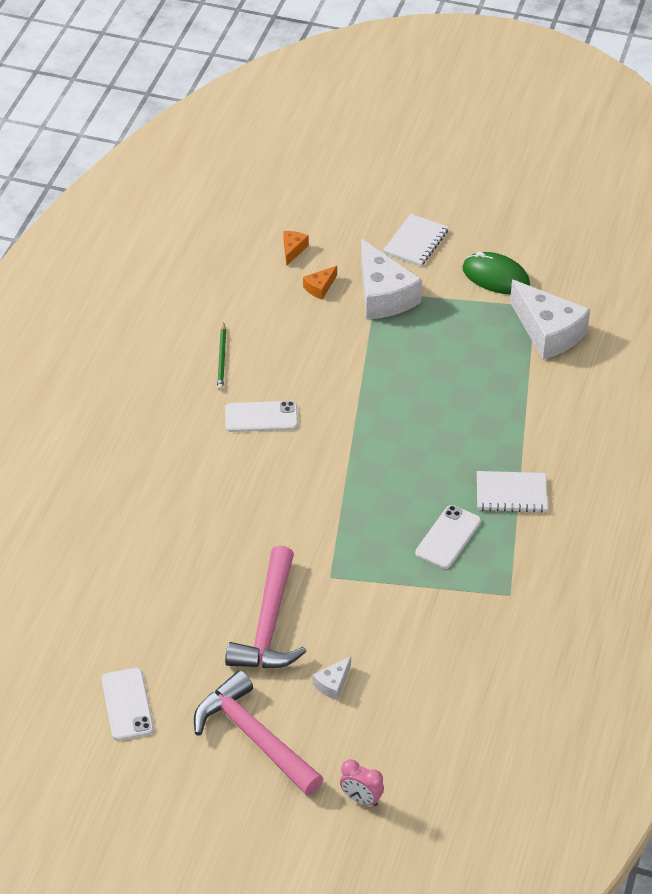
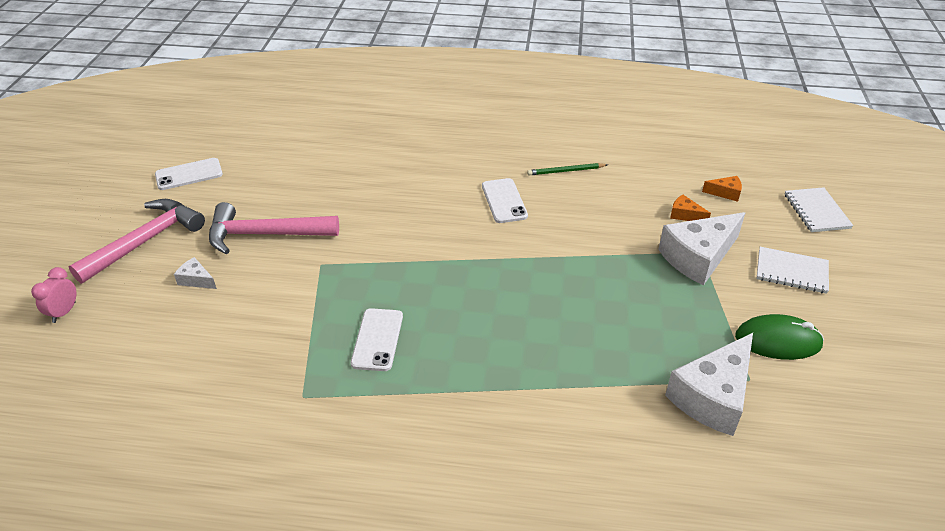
camera: 80 degrees right, 5 degrees down
(448, 537) = (377, 339): white phone -> white phone turned 75 degrees clockwise
(495, 277) = (778, 341): green mouse -> green mouse turned 75 degrees clockwise
(511, 493) = (447, 385): white notebook -> white notebook (816, 211)

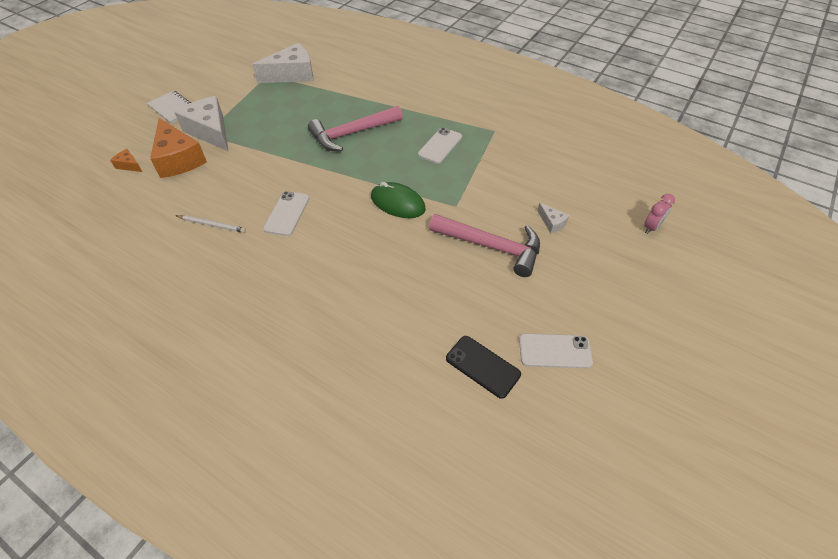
camera: 155 degrees left, 10 degrees up
(145, 241) = (595, 274): pink hammer -> pink hammer (352, 134)
(250, 151) = (482, 366): none -> black phone
(566, 171) = (212, 225): green pencil -> white pencil
(685, 215) = (179, 159): orange cheese -> orange cheese, size x2.24
(698, 257) = (210, 131): white cheese -> white cheese turned 120 degrees counterclockwise
(778, 341) = (231, 84): green mouse -> green mouse (397, 203)
(816, 211) = (98, 134): white notebook -> none

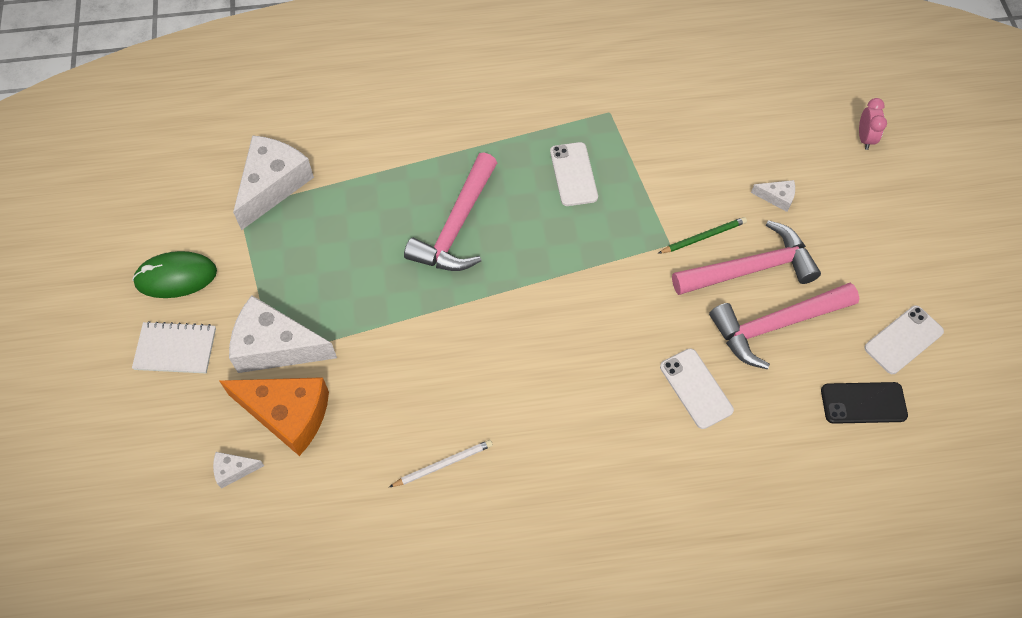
camera: 40 degrees left, 10 degrees up
(129, 165) = (234, 470): orange cheese -> white cheese
(287, 213) = (508, 386): white phone -> white phone (696, 388)
(397, 203) = (609, 284): green mouse -> green mouse (176, 277)
(473, 285) = (776, 325): none -> pink hammer
(480, 214) = (703, 237): none -> green pencil

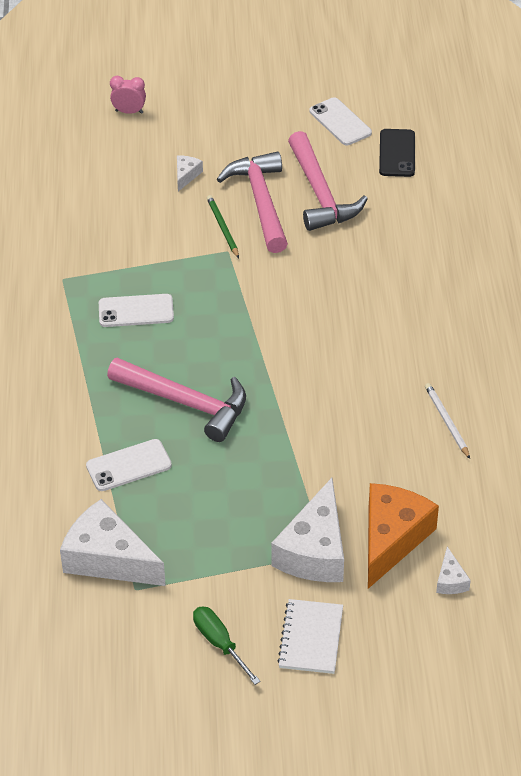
camera: 85 degrees left, 15 degrees down
(176, 277) = (220, 643): green mouse -> green screwdriver
(696, 388) = (378, 249): white phone -> white phone (128, 465)

